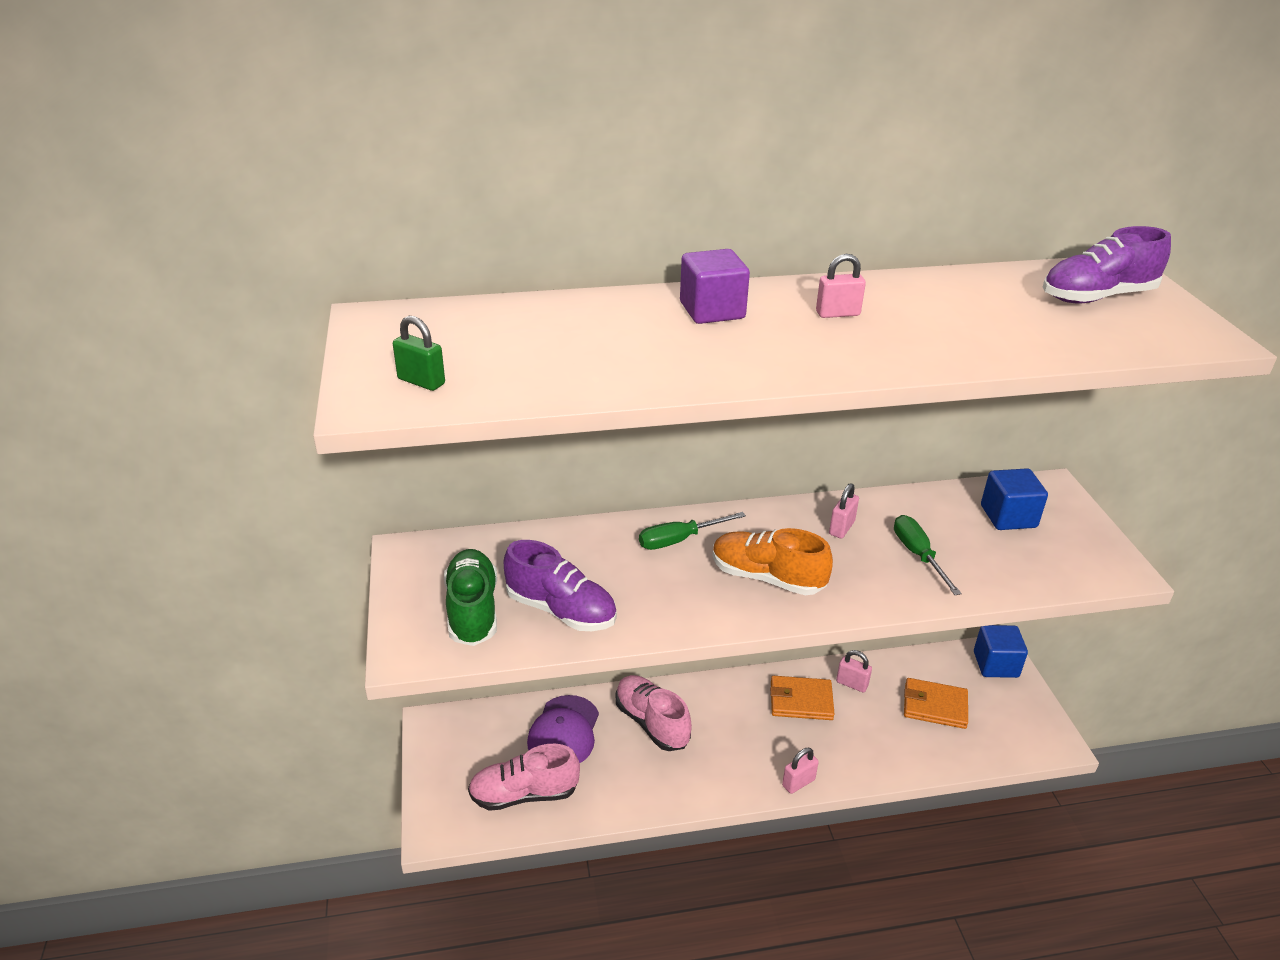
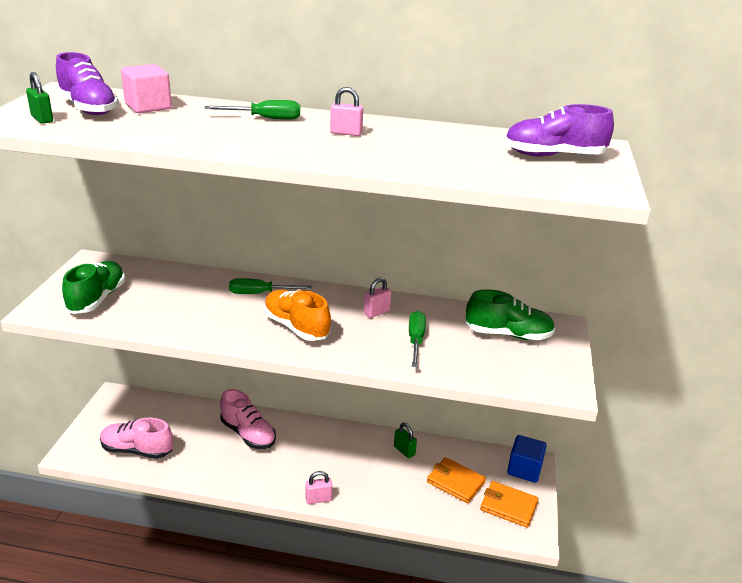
camera: 20 degrees right, 5 degrees down
(536, 323) = (148, 107): none -> pink cube
(561, 610) = (148, 312): purple shoe -> purple shoe (88, 108)
(564, 732) = (188, 423): purple cap -> none
(651, 723) = (248, 434): pink shoe -> pink shoe turned 150 degrees clockwise
(712, 310) = (265, 118): purple cube -> green screwdriver
(801, 701) = (359, 450): orange wallet -> orange wallet (508, 506)
(852, 684) = (404, 451): pink padlock -> green padlock
(1008, 516) = (508, 334): blue cube -> green shoe

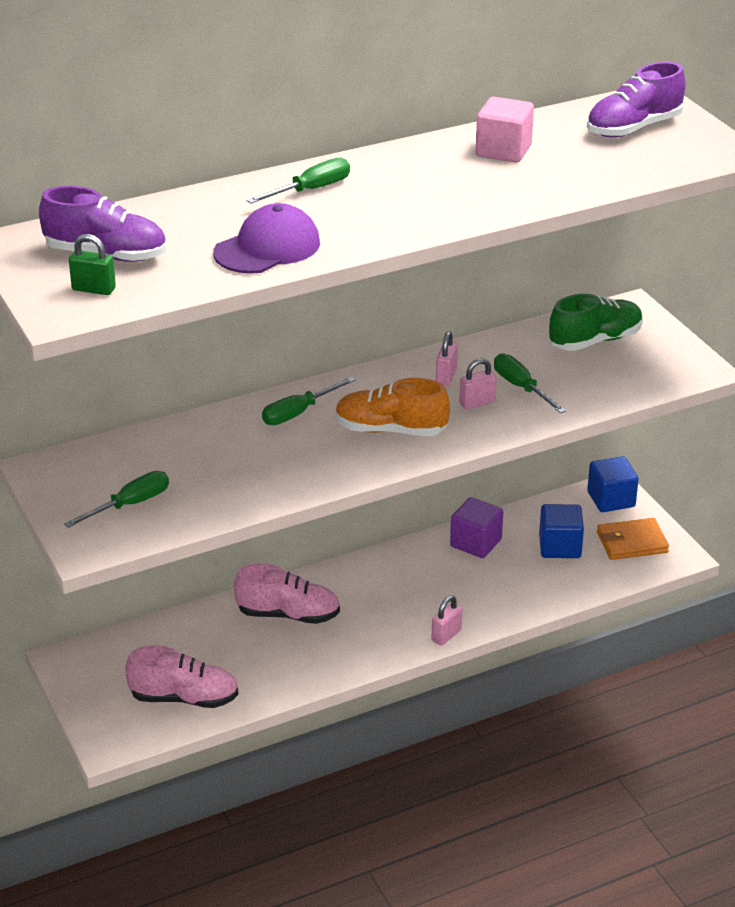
camera: 35 degrees left, 5 degrees up
(97, 299) = (130, 504): green shoe -> green screwdriver
(137, 450) = (184, 698): pink shoe -> pink shoe turned 150 degrees counterclockwise
(148, 107) = (162, 225): pink cube -> pink cube (503, 150)
(175, 134) = (267, 248): none -> purple cap
(346, 133) = (419, 176): pink padlock -> pink padlock (477, 403)
(404, 451) = (476, 543): green padlock -> purple cube
(455, 482) = (560, 546): orange wallet -> blue cube

